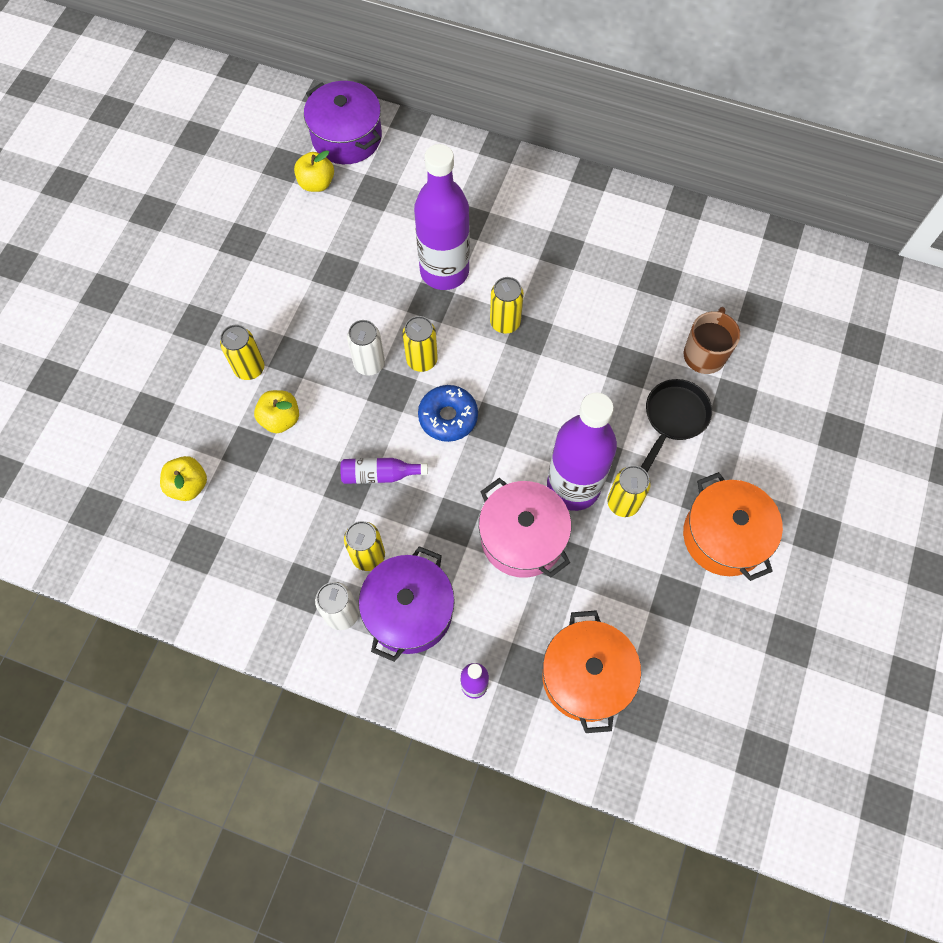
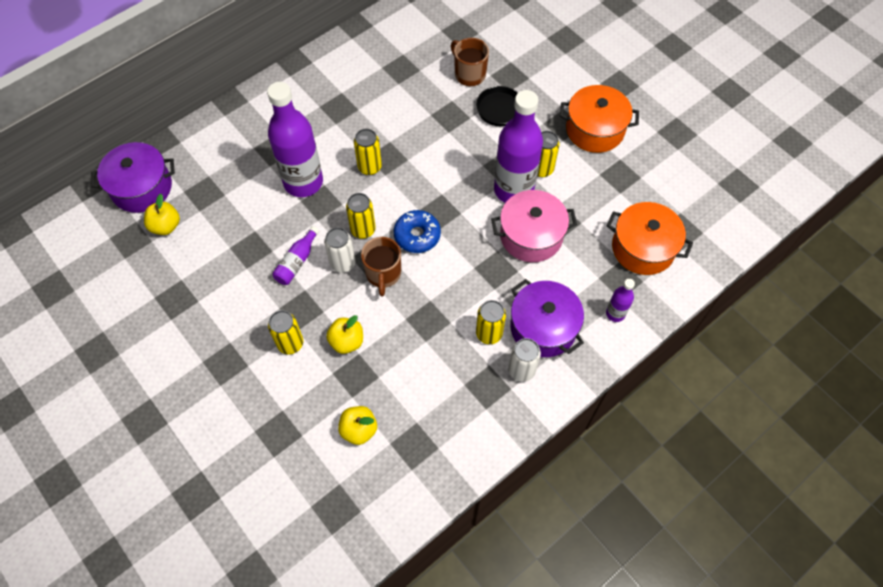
camera: 60 degrees left, 5 degrees down
(379, 410) = (383, 274): none -> brown mug
(380, 474) = (433, 297): purple bottle -> purple bottle (297, 261)

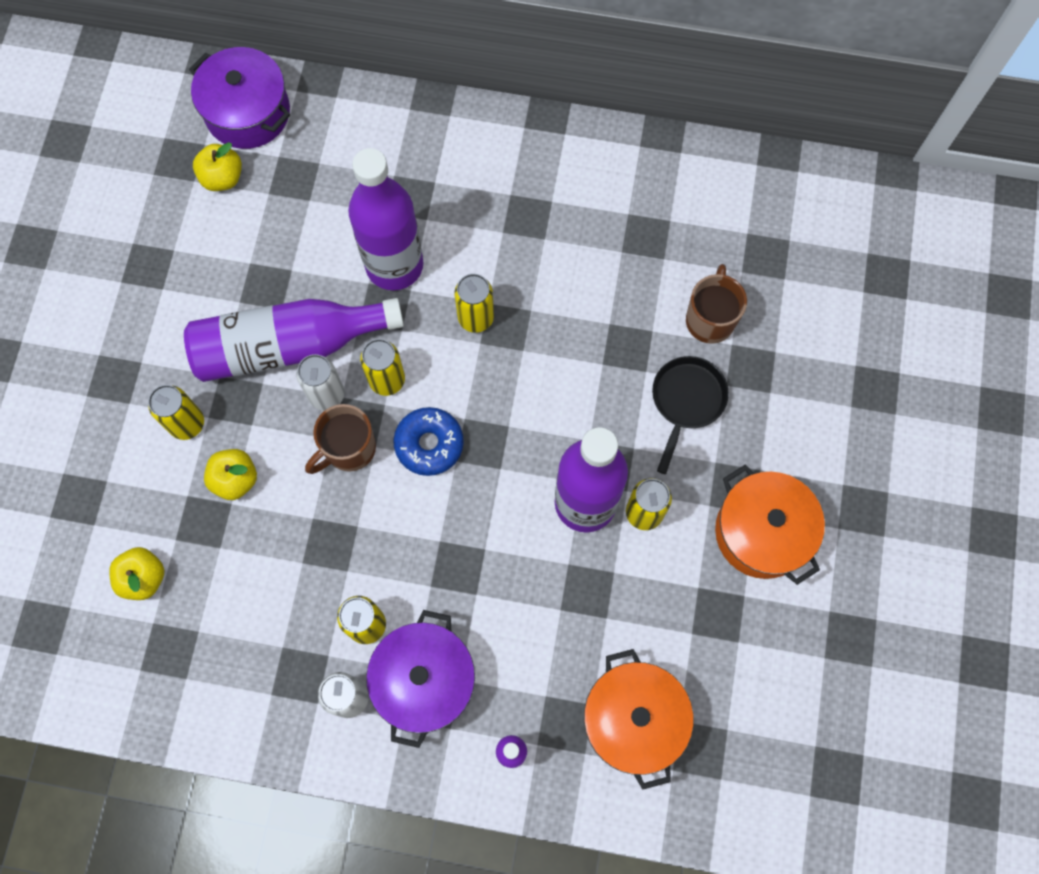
camera: 50 degrees right, 10 degrees up
(297, 261) = (289, 346): purple bottle -> purple bottle, size x2.20
(531, 236) = (537, 573): pink pot -> none

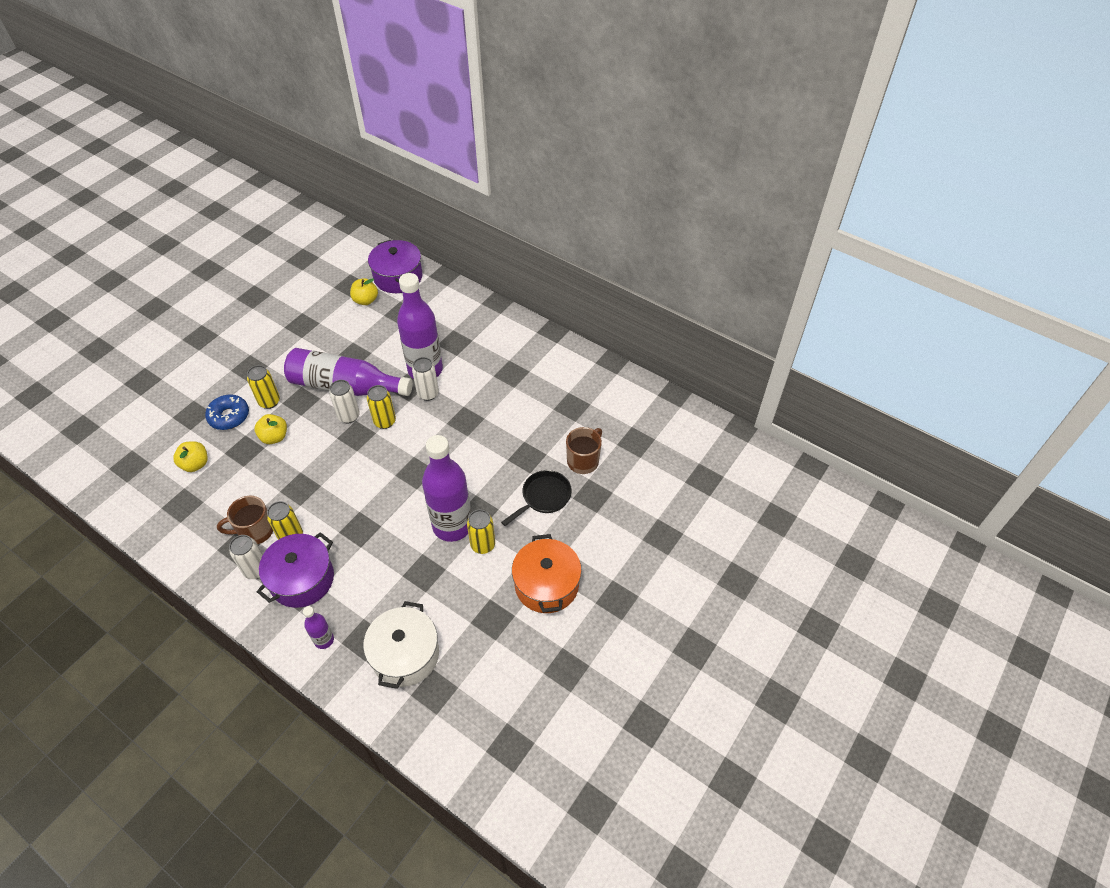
camera: 25 degrees right, 20 degrees down
(348, 449) = (342, 446): brown mug -> brown mug (255, 531)
(423, 305) = (428, 394): none -> white can
(429, 444) = (386, 461): blue donut -> blue donut (229, 416)
(476, 318) = (452, 410): yellow can -> none
(633, 720) = (405, 655): orange pot -> white pot

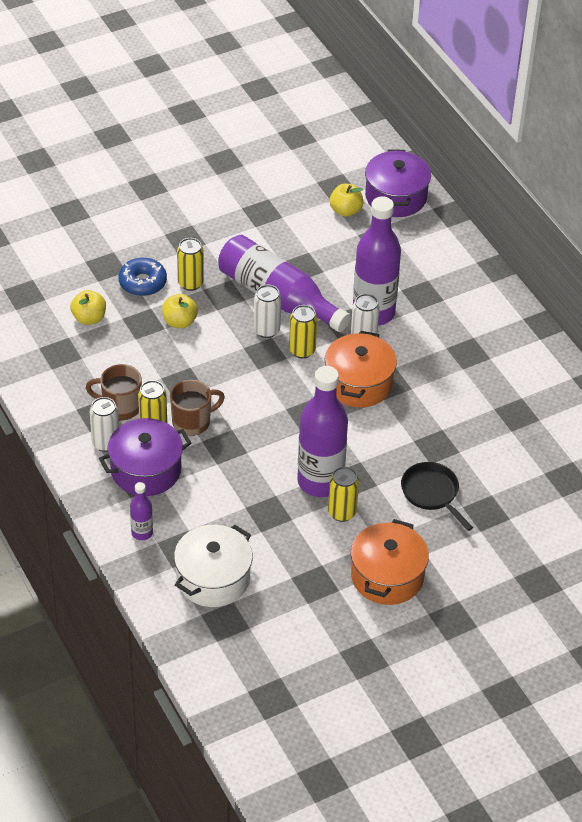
camera: 25 degrees right, 5 degrees down
(442, 430) = (358, 383): none -> orange pot
(544, 497) = (432, 493): black pan -> black pan turned 105 degrees counterclockwise
(583, 461) = (496, 475): brown mug -> brown mug (192, 422)

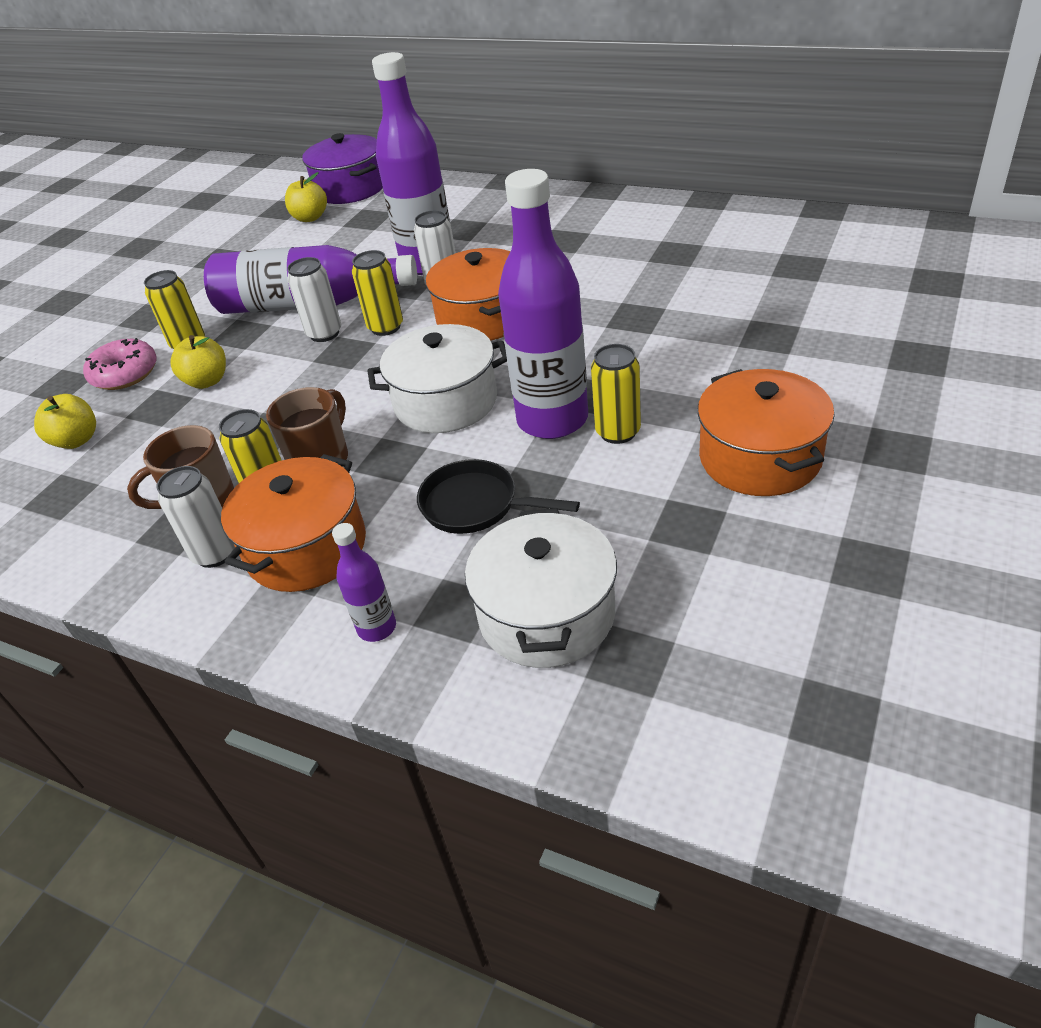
camera: 30 degrees left, 5 degrees down
(142, 282) = (125, 374): blue donut -> pink donut
(146, 470) = (306, 548): purple pot -> orange pot
(282, 430) = (445, 402): none -> white pot
(432, 493) = (690, 354): black pan -> black pan (476, 505)

